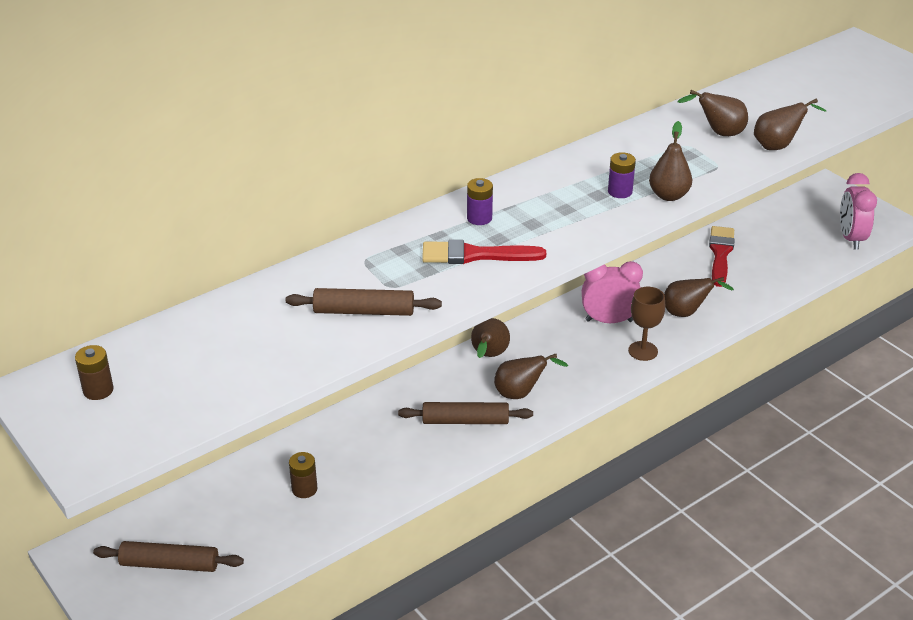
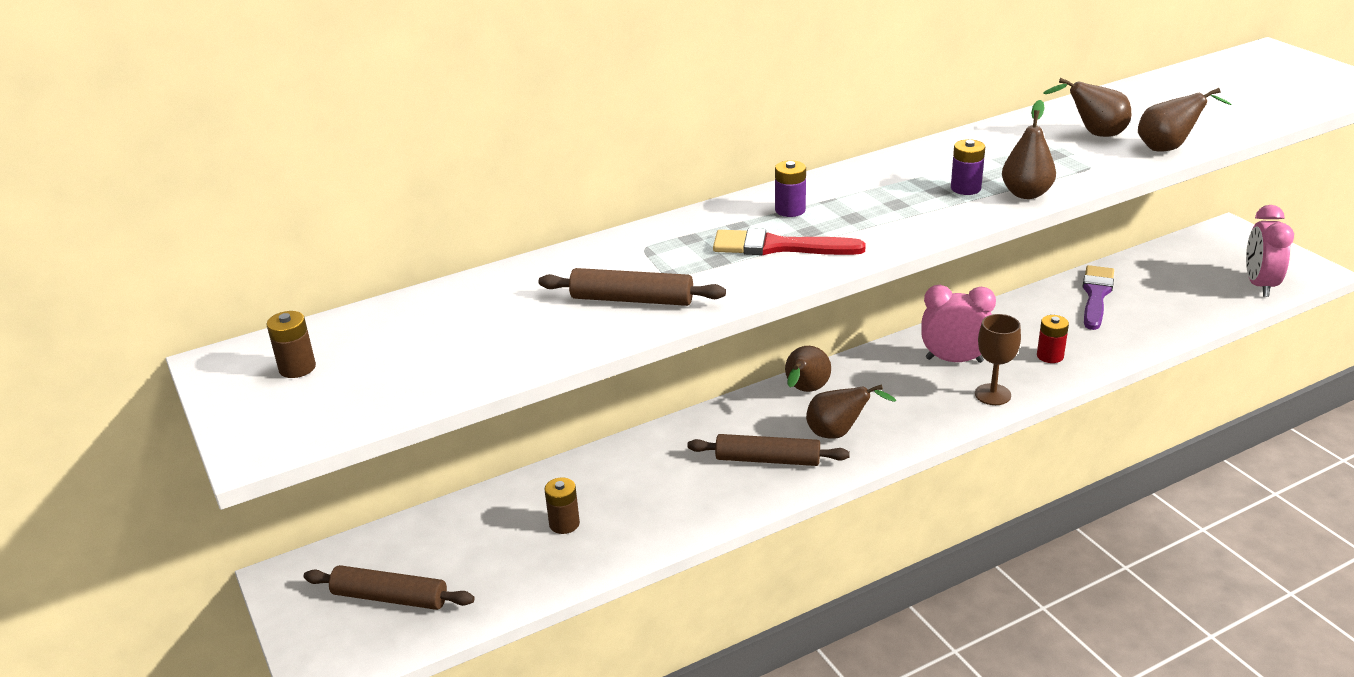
camera: 10 degrees right, 5 degrees down
(686, 313) = (1050, 356): brown pear -> red battery
(720, 253) = (1096, 295): red brush -> purple brush

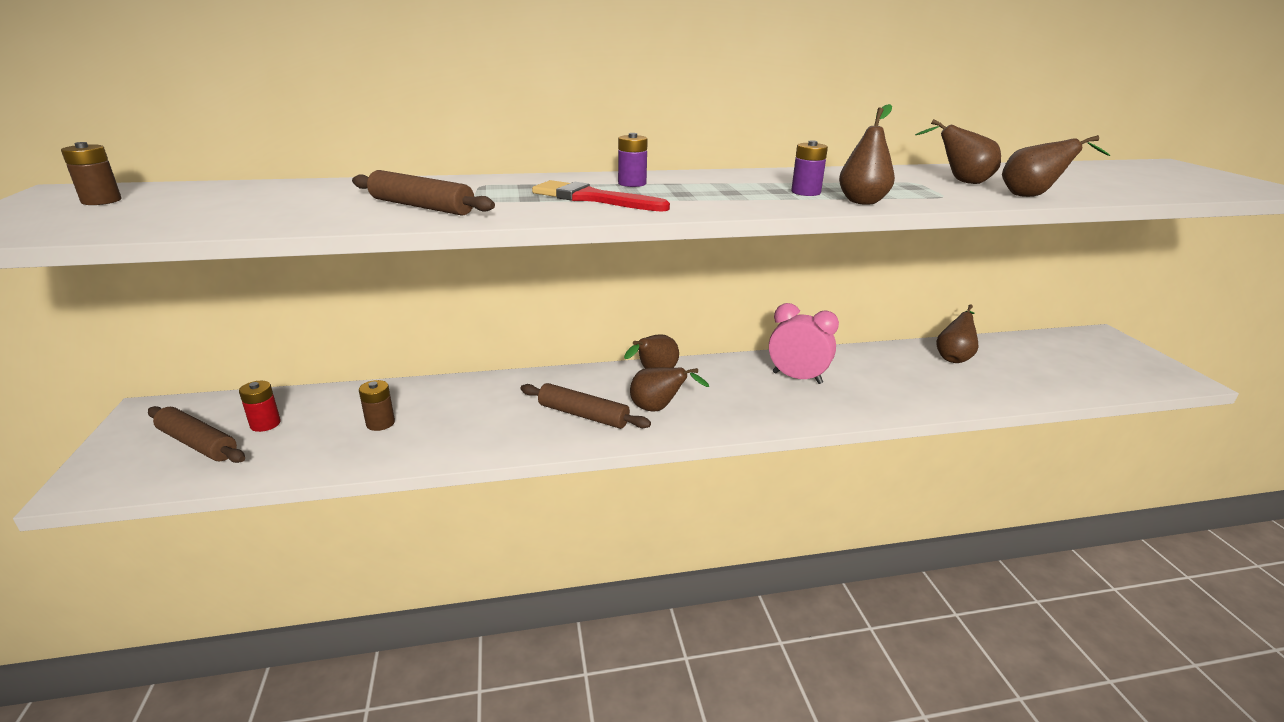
camera: 15 degrees right, 5 degrees down
(992, 394) = (816, 410): brown goblet -> none
(1050, 356) = (887, 392): red battery -> red battery (265, 424)
(1096, 295) = (954, 357): purple brush -> brown pear
(1259, 285) = (1121, 379): pink clock -> none

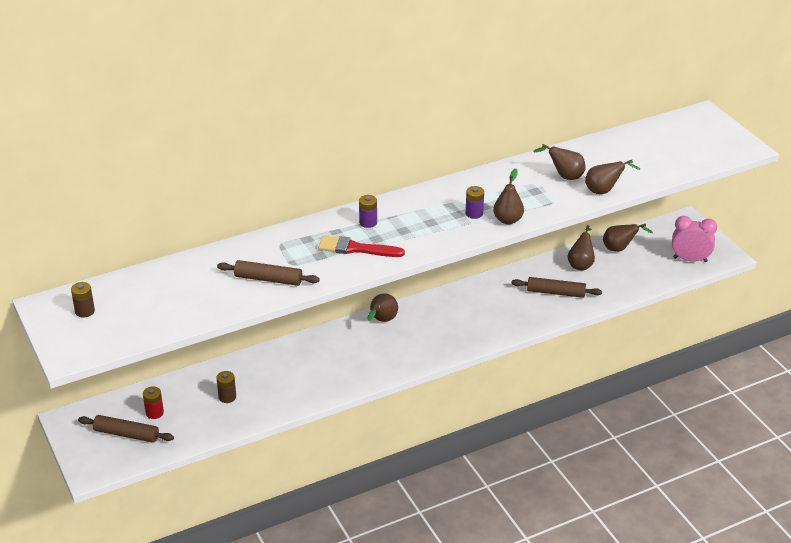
camera: 15 degrees left, 10 degrees up
(583, 415) = (351, 364): brown rolling pin -> brown rolling pin (556, 293)
(658, 409) = (396, 350): brown pear -> brown pear (619, 249)
(797, 378) = (478, 305): pink clock -> pink clock (690, 259)

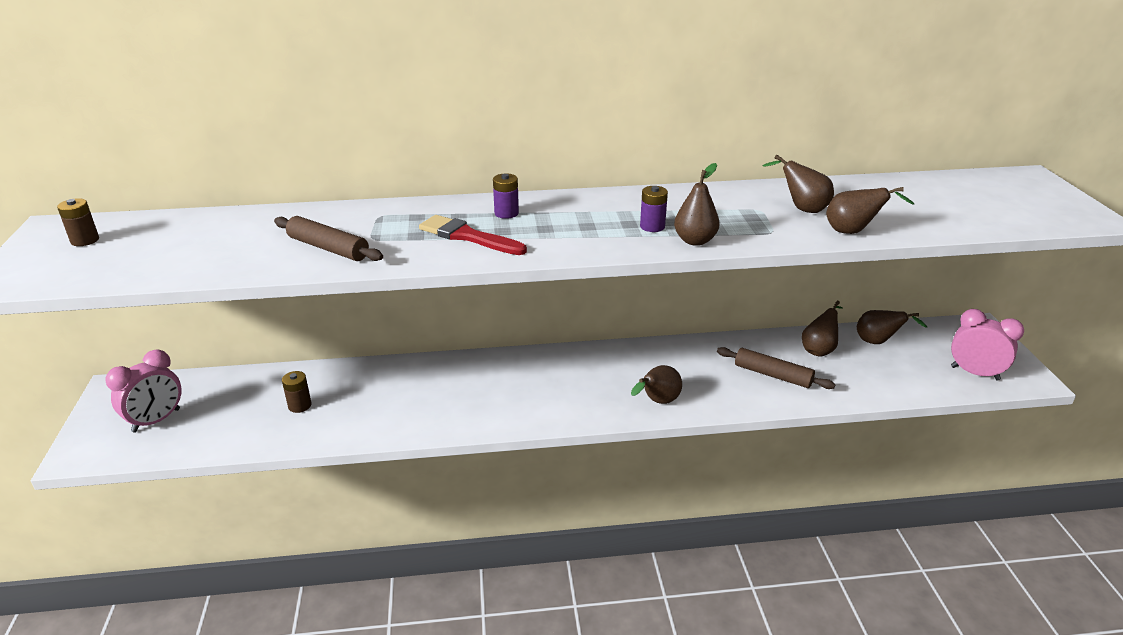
camera: 20 degrees right, 5 degrees down
(126, 434) = (156, 420): brown rolling pin -> pink clock
(154, 413) = (207, 404): red battery -> none
(382, 321) = (537, 361): brown pear -> brown pear (657, 402)

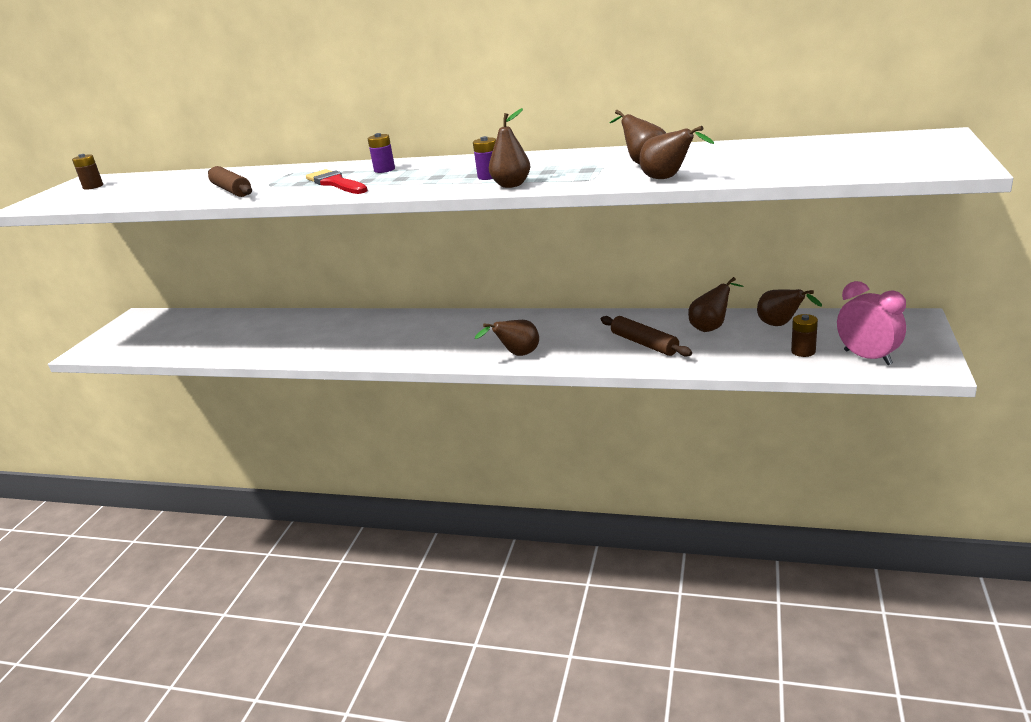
camera: 25 degrees right, 5 degrees down
(156, 420) = (145, 337): pink clock -> none
(300, 405) = (242, 335): brown battery -> brown battery (803, 351)

